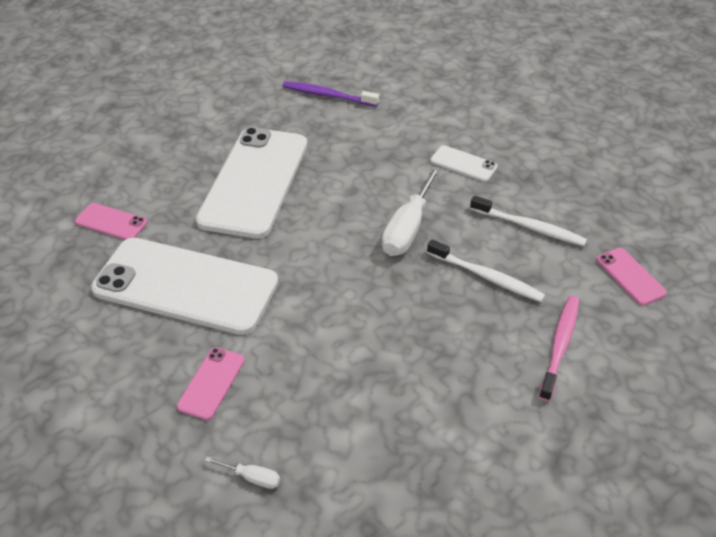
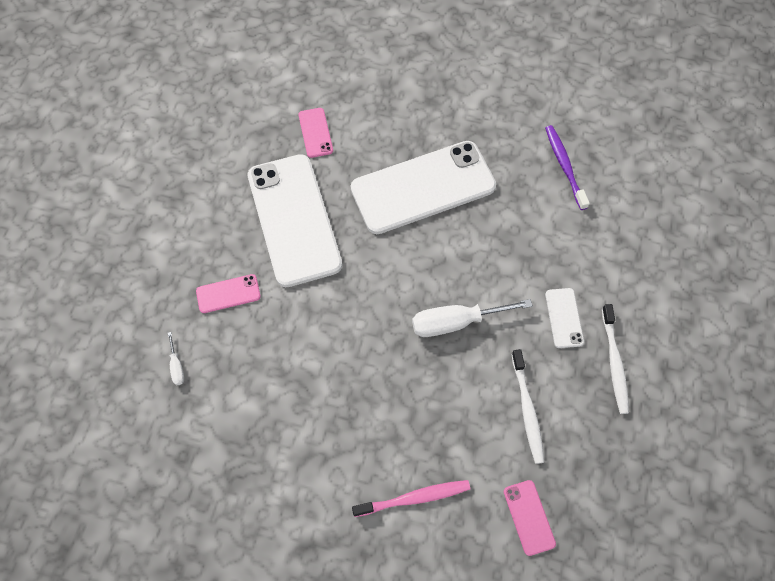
camera: 55 degrees right, 20 degrees up
(486, 277) = (446, 407): white toothbrush -> white toothbrush (614, 362)
(630, 276) = (529, 517): pink phone -> pink phone turned 45 degrees counterclockwise

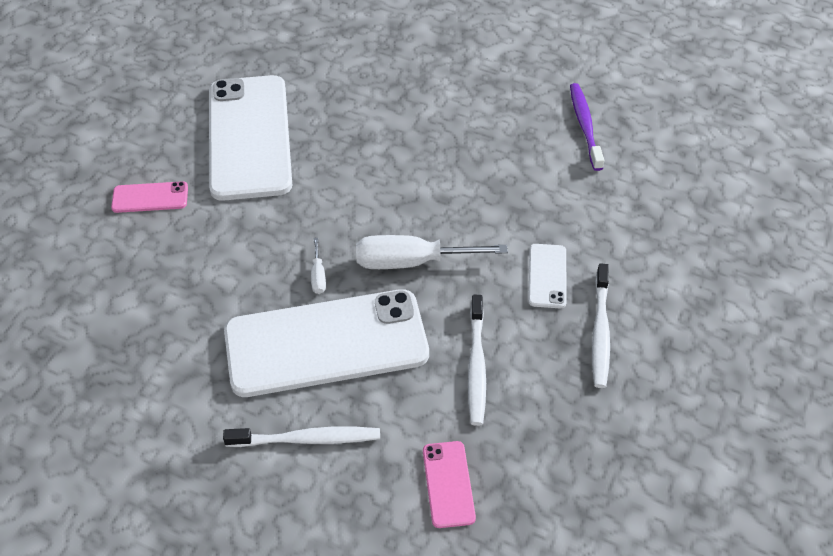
camera: 10 degrees right, 15 degrees down
(177, 366) = (66, 260): white screwdriver -> white screwdriver (318, 276)
(315, 133) = (300, 60): pink phone -> none
(414, 498) = (306, 439): pink toothbrush -> white toothbrush
(423, 188) = (409, 126): white phone -> white phone (326, 343)

